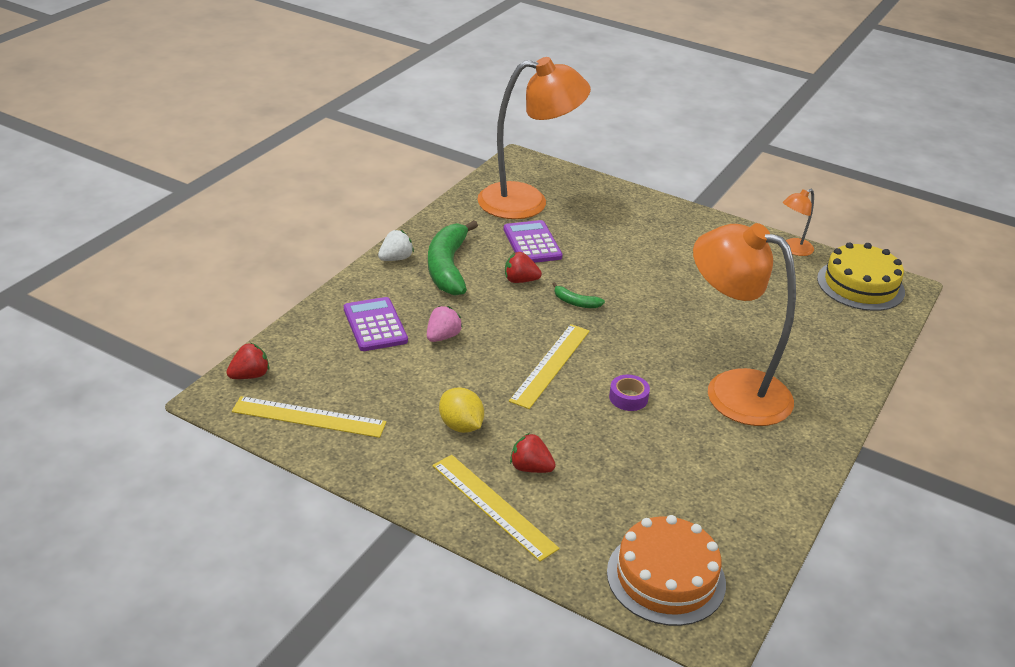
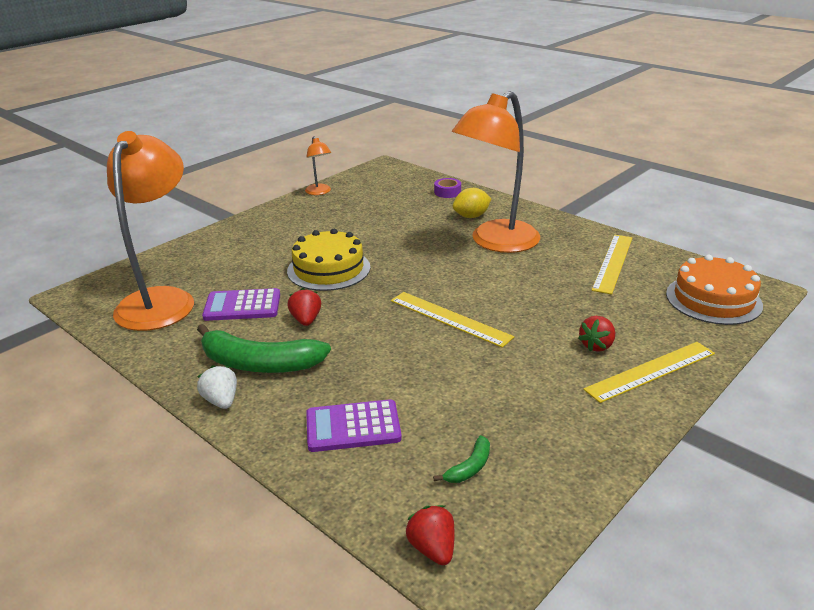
camera: 75 degrees left, 5 degrees down
(309, 417) = (521, 492): yellow ruler -> yellow ruler (613, 263)
(442, 337) = (389, 378): pink strawberry -> none
(461, 426) = (538, 379): yellow lemon -> yellow lemon (471, 216)
(520, 280) = (306, 320): red strawberry -> red strawberry turned 150 degrees clockwise
(575, 302) = (355, 294): green banana -> green banana (469, 467)
(628, 398) = (501, 286): purple tape -> purple tape (447, 192)
(860, 285) = (377, 178): yellow cake -> yellow cake (328, 269)

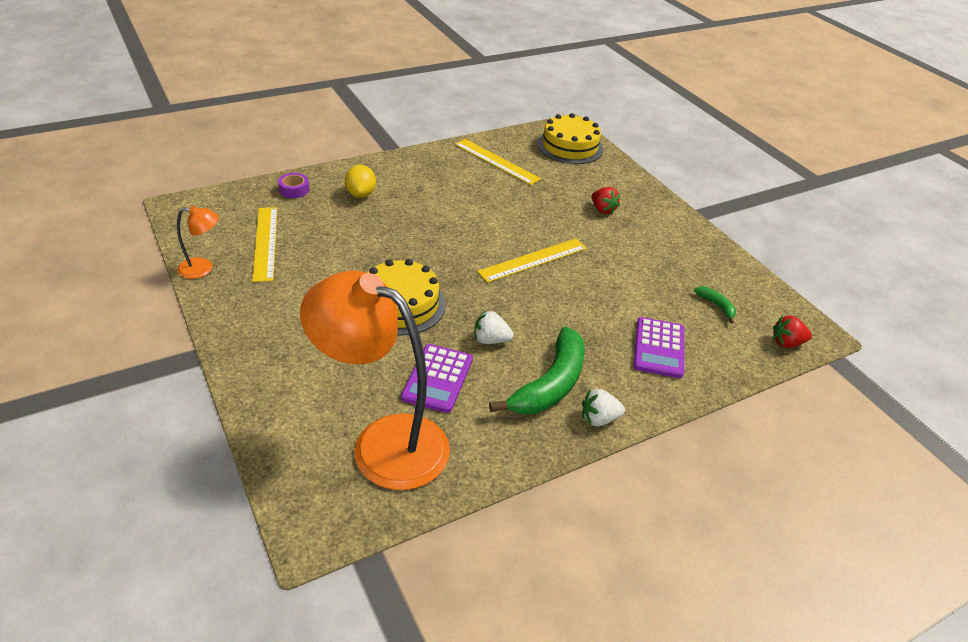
camera: 75 degrees left, 10 degrees up
(306, 320) = (490, 340): red strawberry -> white strawberry
(496, 242) = (423, 198): orange lamp -> none
(651, 371) = (640, 201): yellow ruler -> yellow ruler (265, 243)
(713, 299) = (570, 147): orange cake -> yellow cake

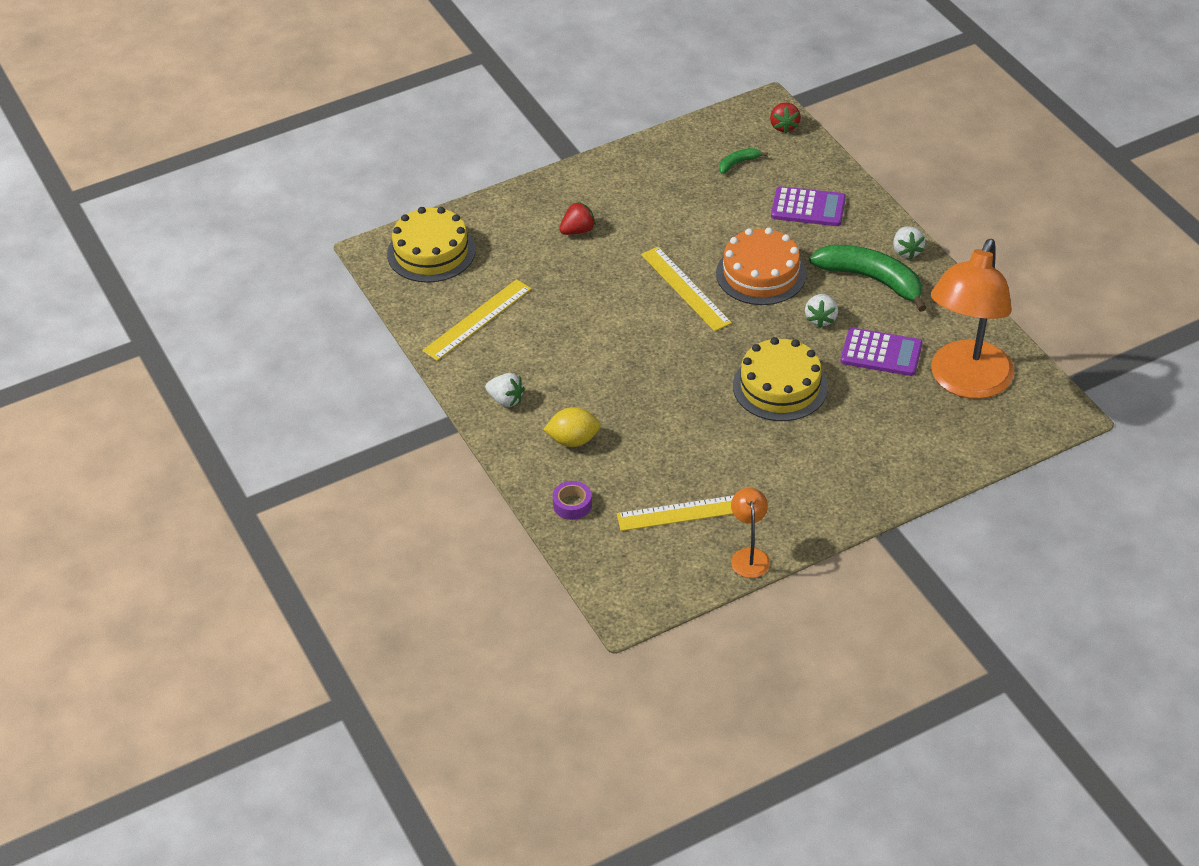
camera: 85 degrees left, 5 degrees up
(410, 169) = (506, 400): none -> white strawberry
(555, 306) = (761, 274): none -> orange cake

